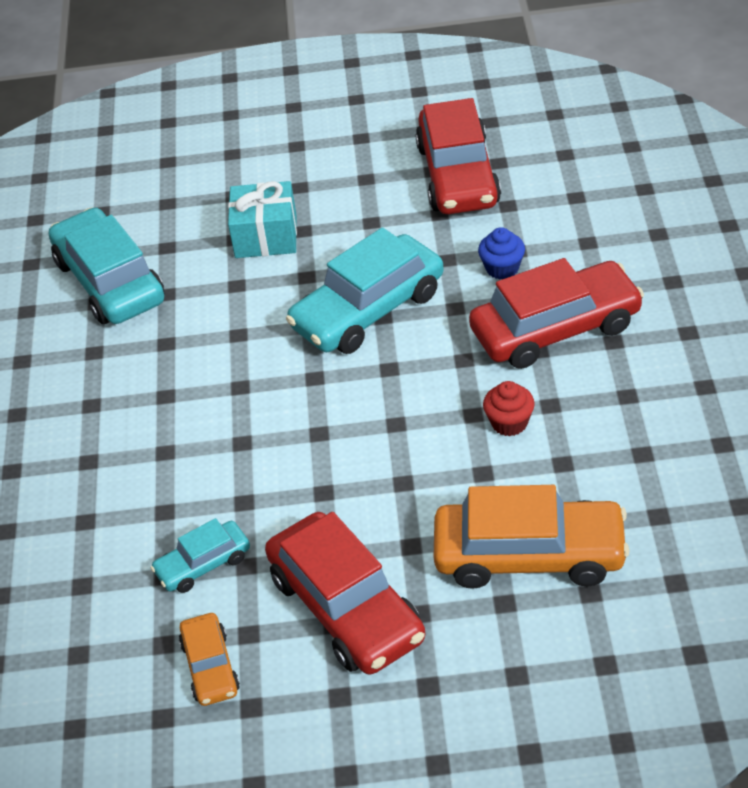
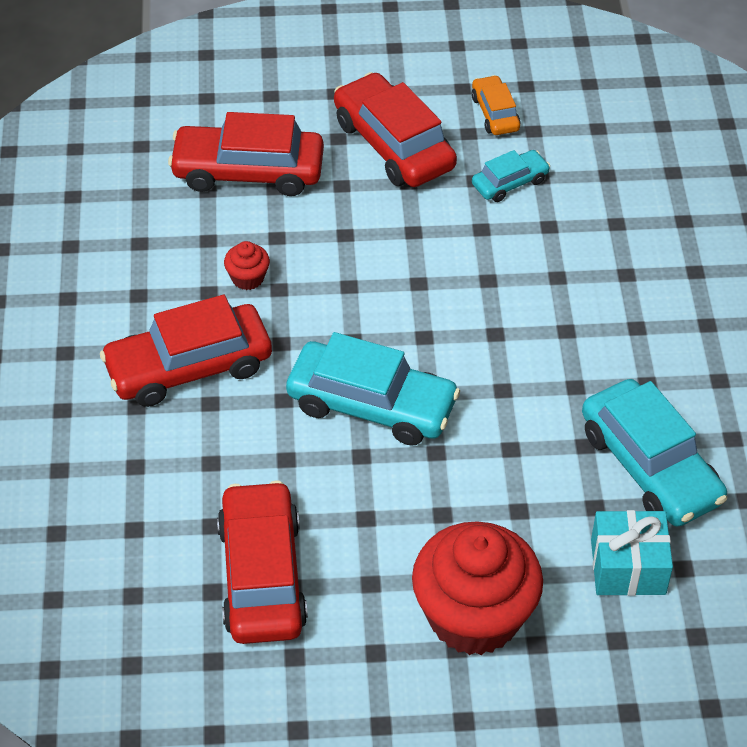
camera: 175 degrees right, 5 degrees up
(266, 236) = (484, 509): turquoise gift -> turquoise gift (628, 567)
(281, 165) = (474, 617): none -> red cupcake
(368, 310) = (371, 405): turquoise car -> turquoise car turned 60 degrees clockwise
(502, 268) = (230, 441): blue cupcake -> none
(529, 555) = (248, 171): orange car -> red car

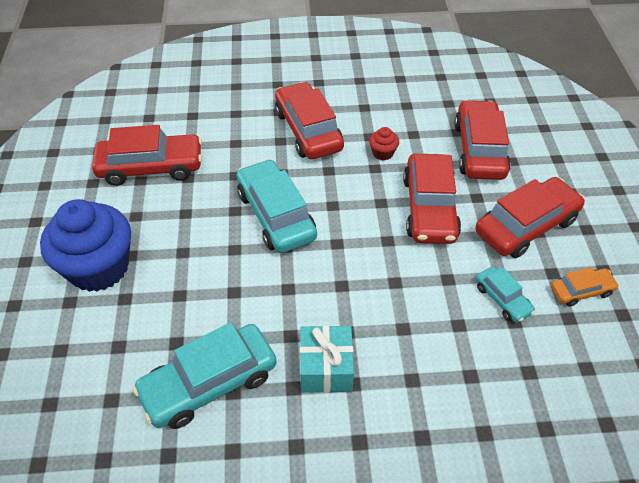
camera: 90 degrees right, 0 degrees up
(360, 235) = (429, 208): none -> red car
(371, 405) = (276, 215): turquoise car -> turquoise car turned 135 degrees clockwise
(474, 617) = (99, 267): red cupcake -> blue cupcake
(628, 567) = (119, 361): turquoise gift -> turquoise gift (326, 368)

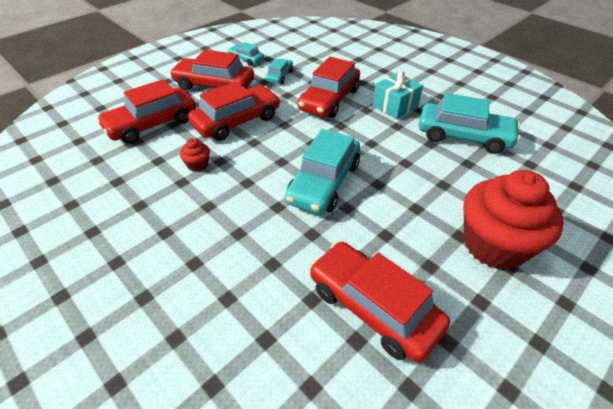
camera: 130 degrees left, 5 degrees down
(99, 267) = (494, 245): blue cupcake -> red cupcake
(308, 130) = (206, 222): red car -> red car (329, 100)
(581, 291) = (246, 59): orange car -> turquoise car

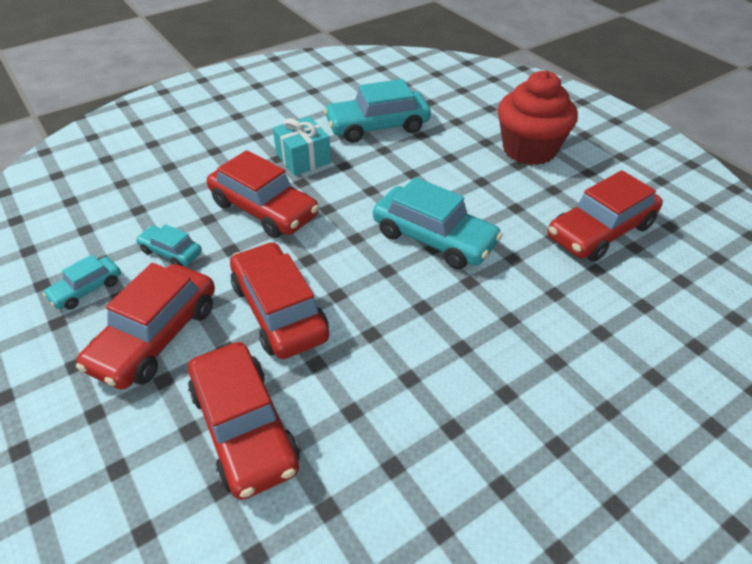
camera: 80 degrees left, 0 degrees up
(198, 165) = (375, 359): red cupcake -> none
(463, 136) = (377, 126): turquoise car -> turquoise car turned 135 degrees counterclockwise

